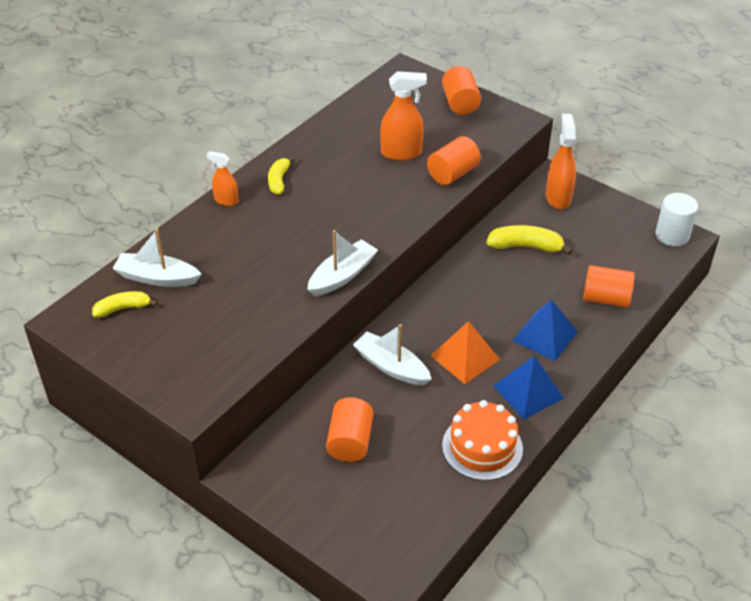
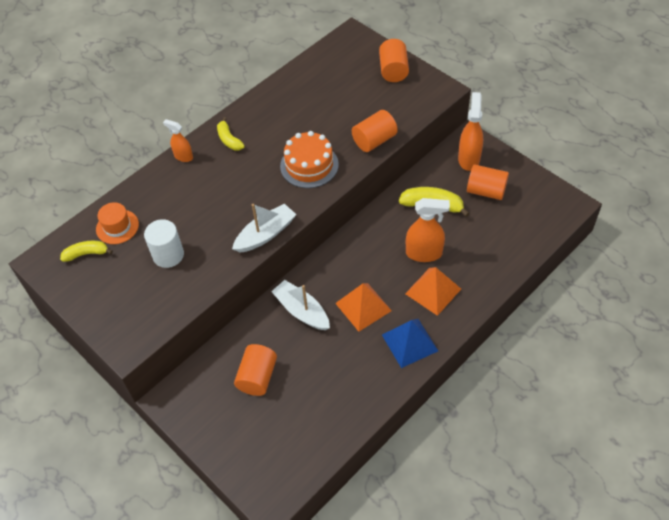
camera: 10 degrees right, 10 degrees up
(157, 278) = (117, 227): white boat -> orange hat
(279, 180) = (229, 140): yellow banana -> yellow banana turned 45 degrees counterclockwise
(401, 153) = (335, 118): orange spray bottle -> orange spray bottle (424, 253)
(482, 447) = (362, 390): orange cake -> orange cake (309, 165)
(544, 336) = (433, 291): blue pyramid -> orange pyramid
(605, 298) = (491, 259): orange cylinder -> orange cylinder (486, 191)
(672, 235) = (560, 201): white cylinder -> white cylinder (168, 255)

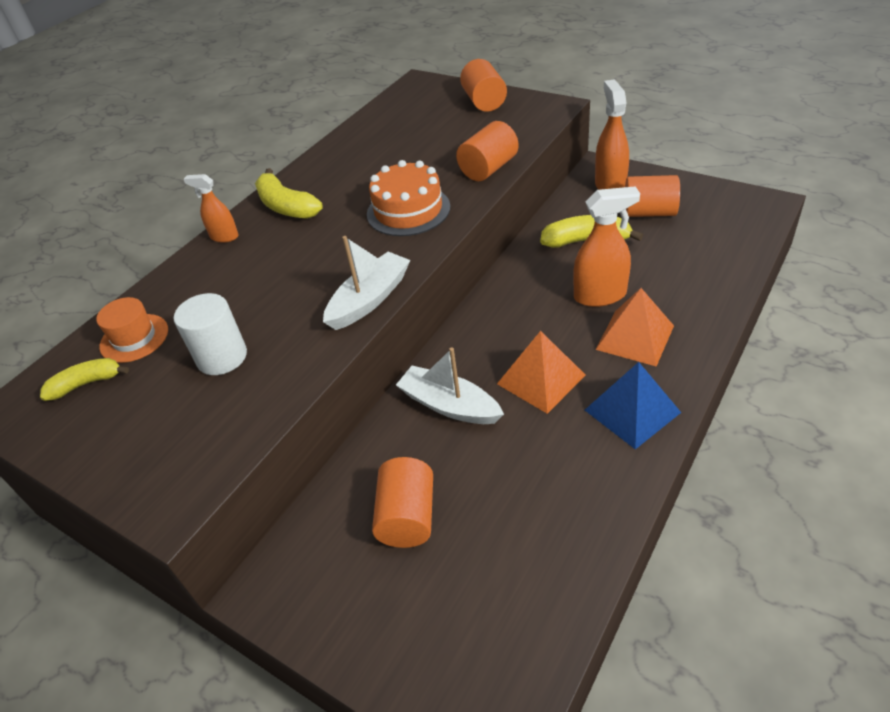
camera: 10 degrees left, 10 degrees down
(229, 140) = (286, 206): yellow banana -> yellow banana, size x1.50

